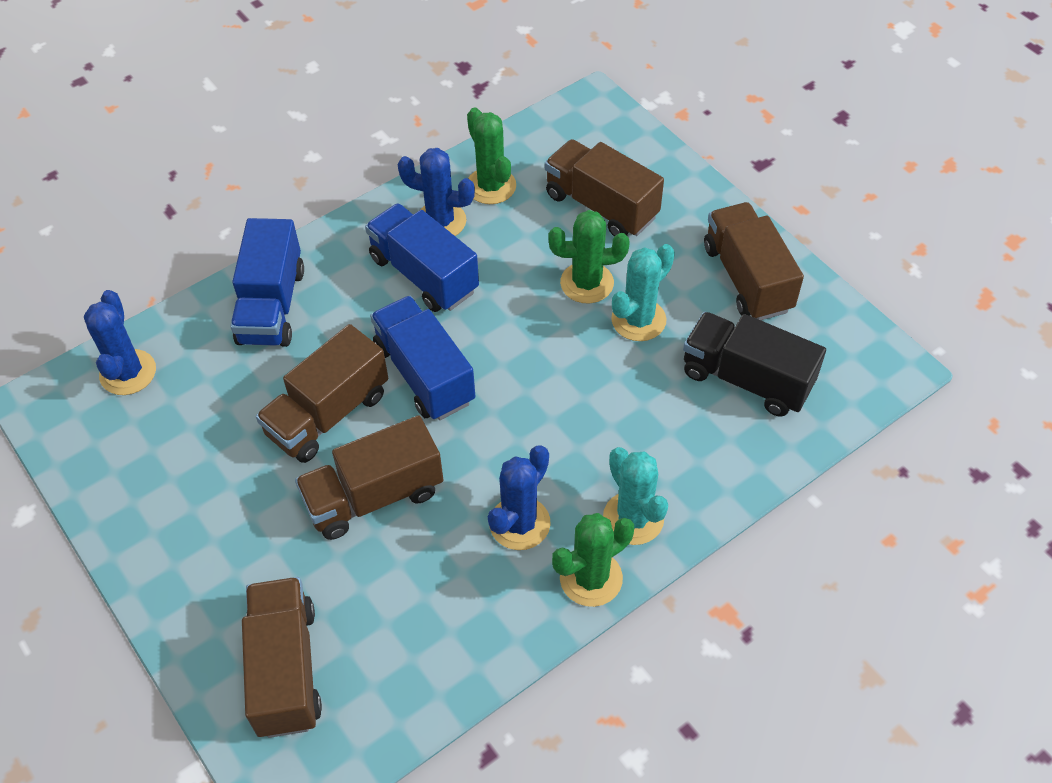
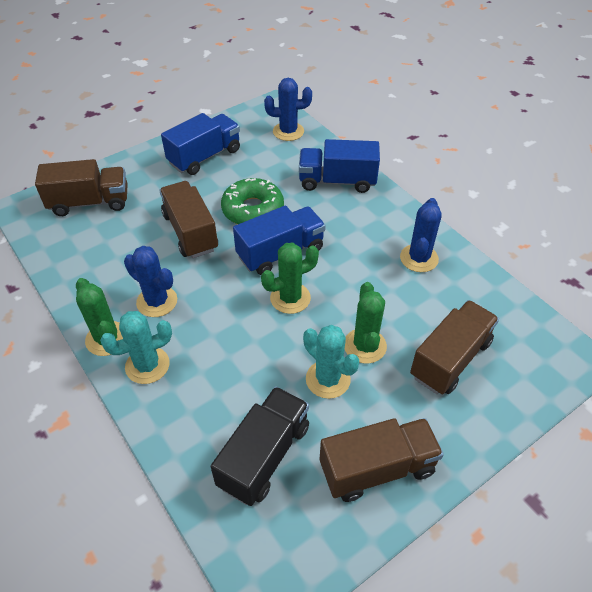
camera: 90 degrees right, 5 degrees down
(328, 414) = (253, 210): brown truck -> green donut
(424, 274) = (367, 250): blue truck -> blue truck (205, 157)
(491, 186) = (459, 287): green cactus -> green cactus (290, 298)

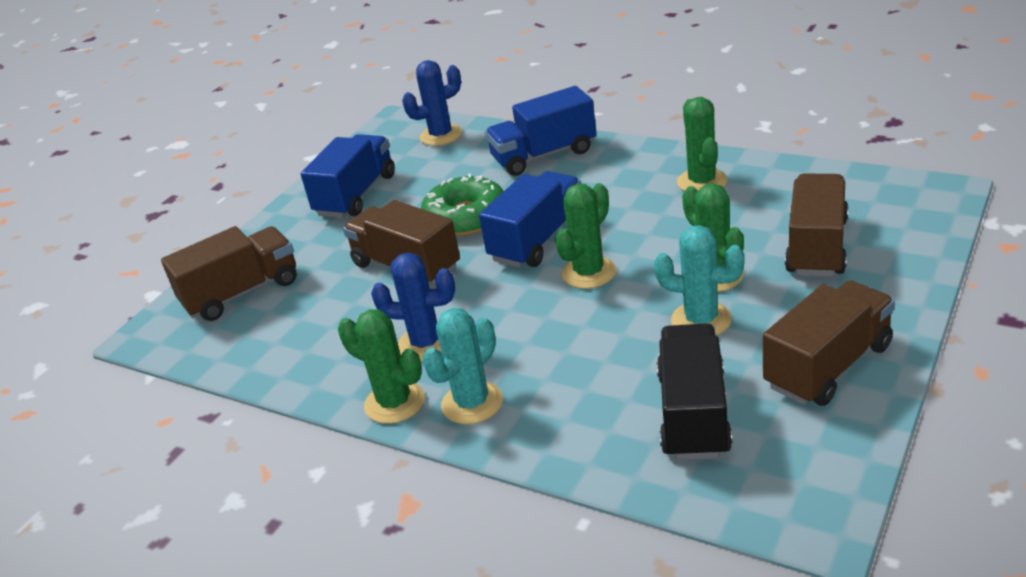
camera: 20 degrees left, 15 degrees down
(419, 258) = (702, 182): blue cactus -> green cactus

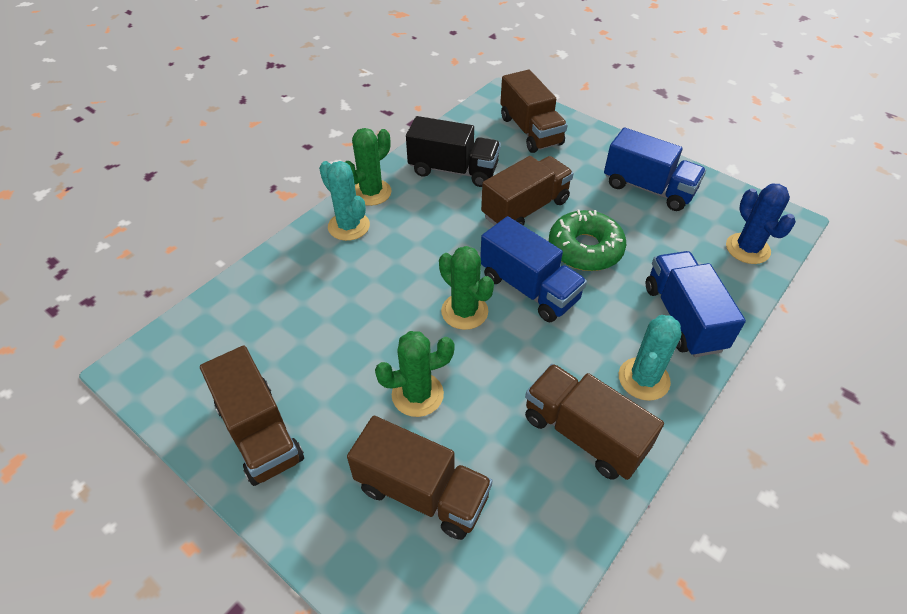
camera: 95 degrees right, 15 degrees up
(426, 343) = (424, 211): blue cactus -> none
(693, 414) = (265, 333): black truck -> black truck (453, 170)
(701, 320) = (363, 367): turquoise cactus -> turquoise cactus (643, 379)
(702, 182) = (583, 434): green cactus -> brown truck

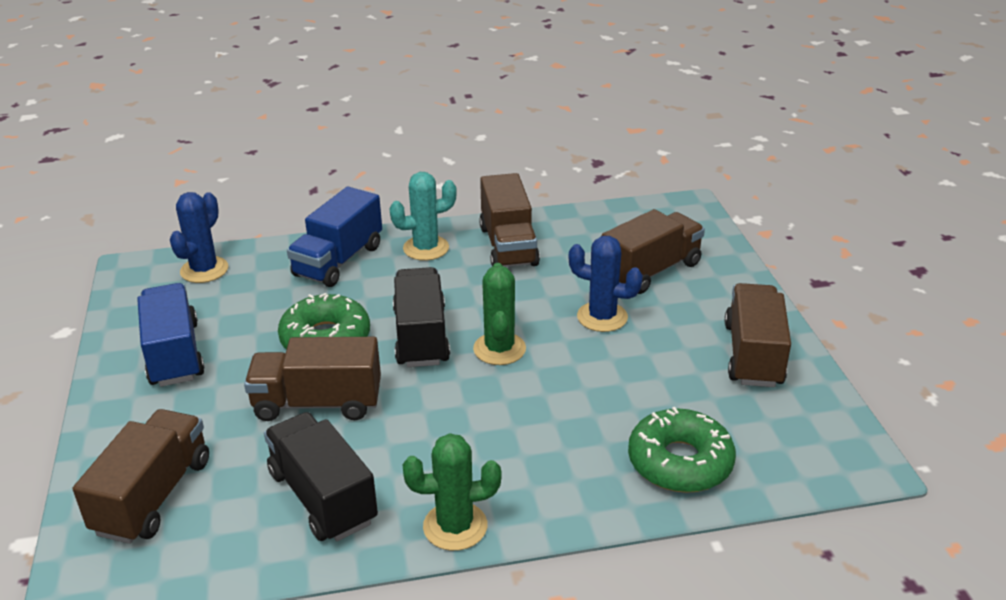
camera: 140 degrees left, 15 degrees down
(268, 296) = (680, 462): none -> green donut
(349, 226) = (526, 495): turquoise cactus -> none
(417, 394) = (602, 317): green cactus -> blue cactus
(422, 492) = (650, 271): brown truck -> brown truck turned 75 degrees clockwise
(529, 288) = (421, 336): blue truck -> black truck

